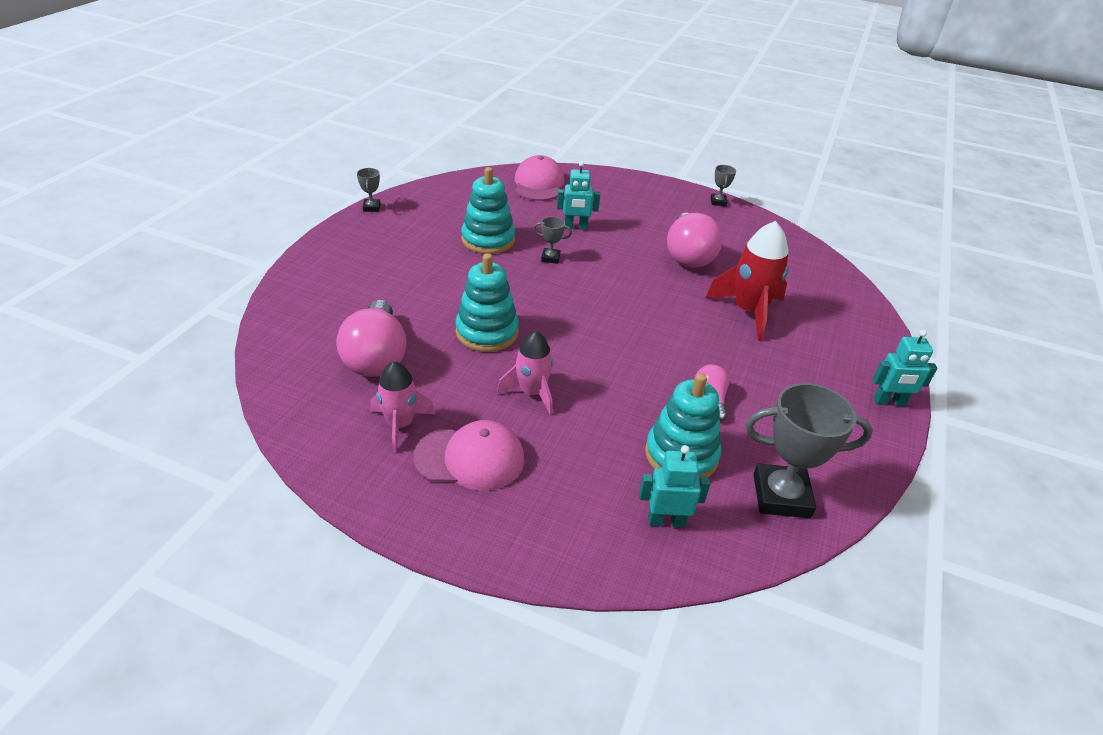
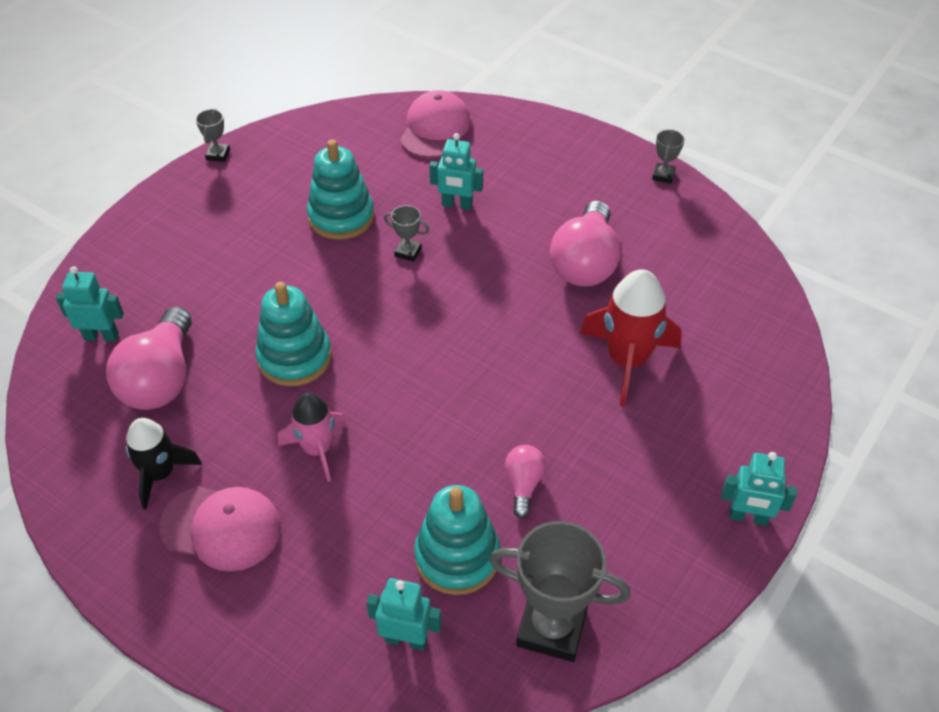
camera: 15 degrees right, 10 degrees up
(312, 332) = (101, 336): none -> turquoise robot
(400, 425) = (160, 474): pink rocket -> black rocket

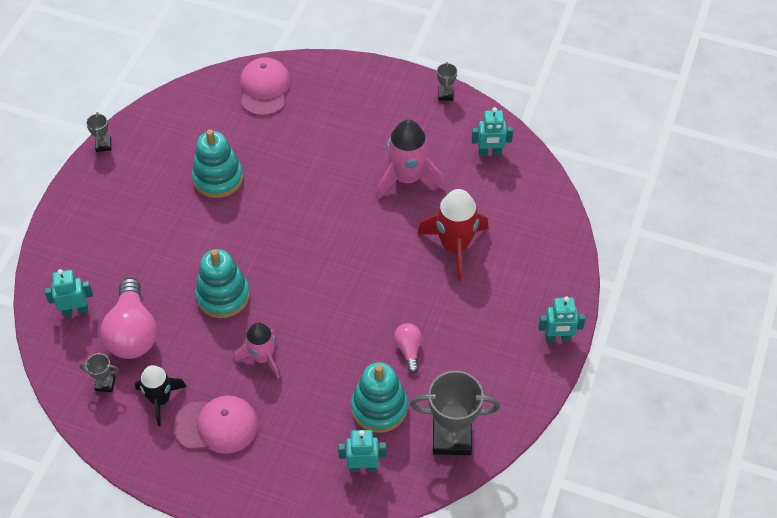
camera: 15 degrees left, 5 degrees up
(408, 252) = (277, 196): grey trophy -> grey trophy (105, 384)
(457, 205) = (301, 150): turquoise robot -> turquoise robot (490, 153)
(585, 263) = (407, 178): pink light bulb -> pink rocket

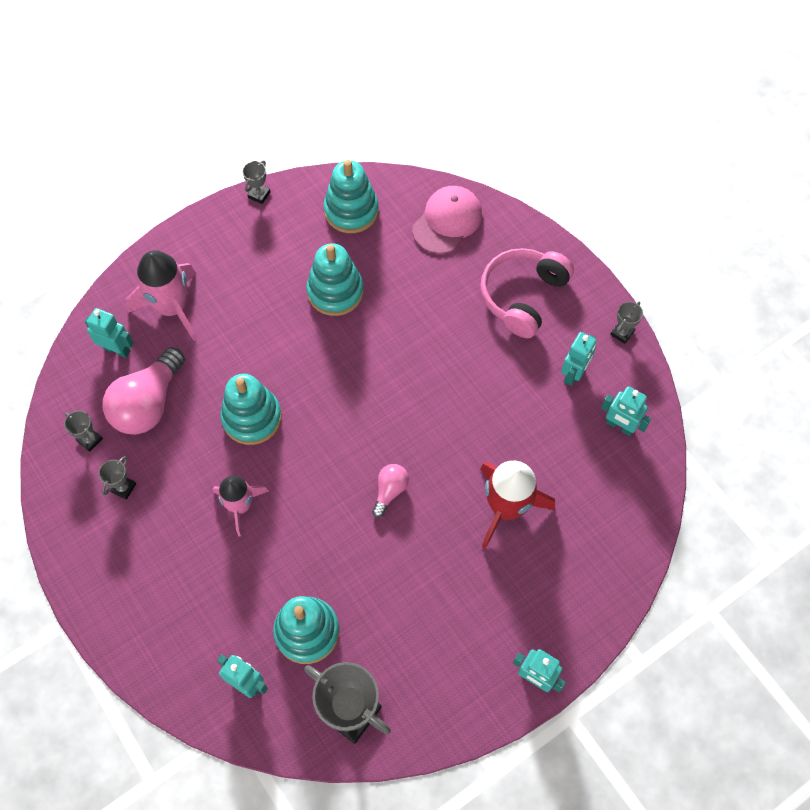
camera: 35 degrees right, 10 degrees up
(160, 400) = (123, 487): black rocket -> grey trophy
(186, 119) = (351, 211): none -> turquoise stacking toy
(217, 425) = (151, 547): pink cap -> none
(358, 108) = (523, 296): none -> pink headphones
(407, 178) = (514, 402): pink rocket -> pink rocket (172, 307)
(408, 350) = (379, 589): pink light bulb -> pink light bulb (390, 491)
(433, 138) = (573, 374): none -> turquoise robot

